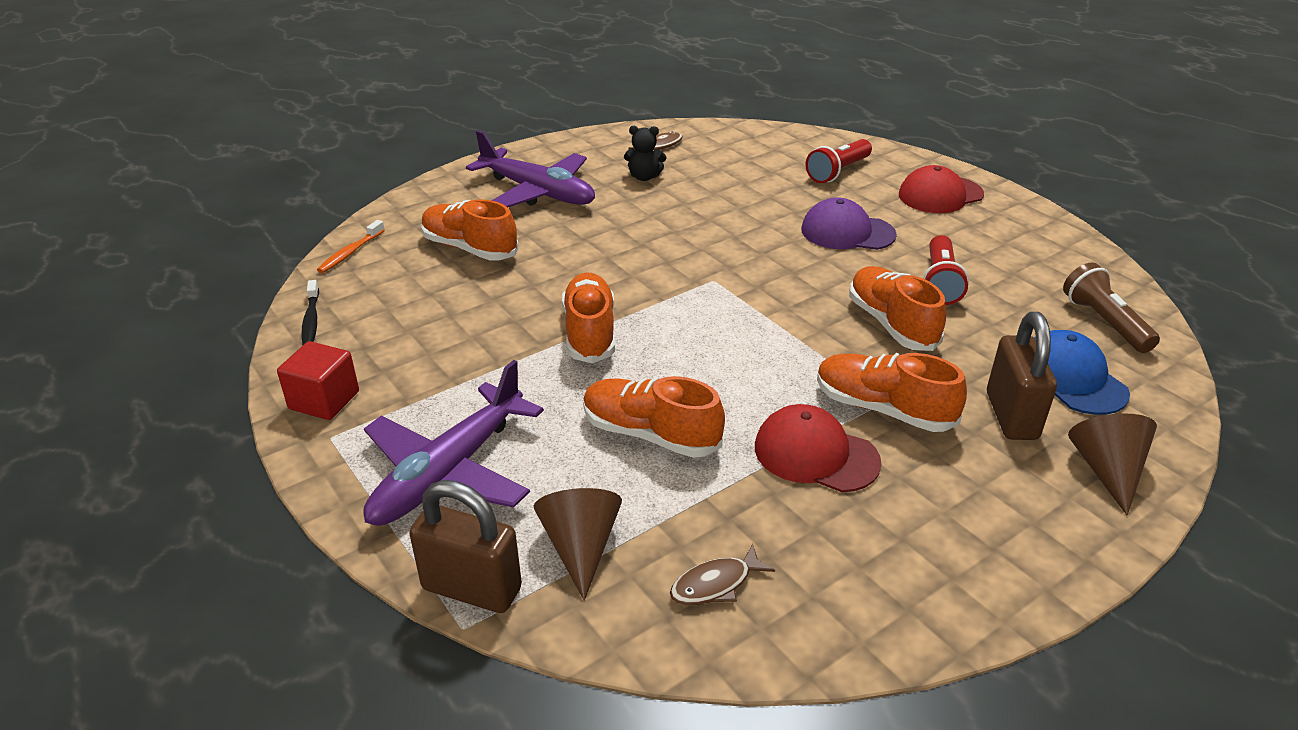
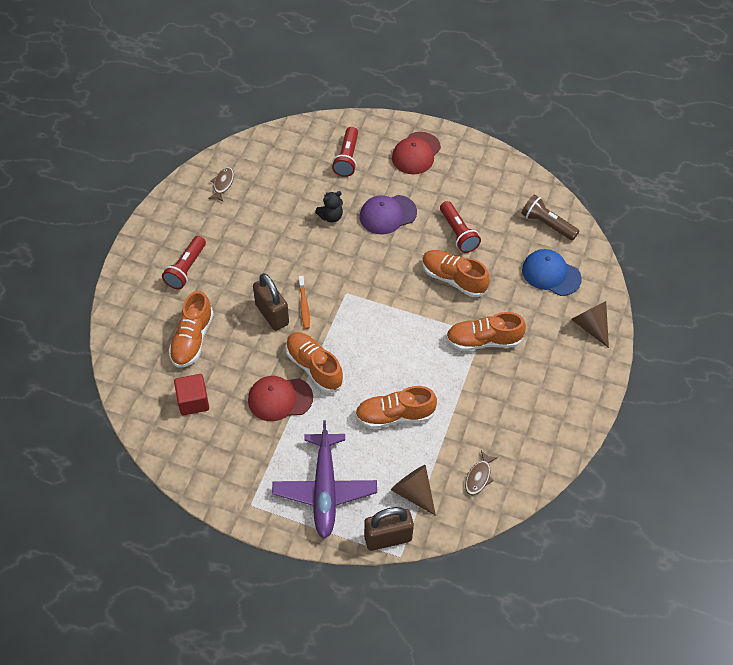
camera: 35 degrees left, 20 degrees up
(311, 320) = (159, 441): black toothbrush -> none
(324, 400) = (224, 486): red cube -> red cube (193, 401)
(350, 253) = (125, 381): orange toothbrush -> orange toothbrush (304, 306)
(470, 248) = (192, 339): orange shoe -> orange shoe turned 75 degrees counterclockwise
(537, 192) = (186, 269): purple plane -> red flashlight
(644, 177) = (238, 221): black teddy bear -> black teddy bear (331, 216)
(815, 454) = (472, 385): red cap -> red cap (280, 399)
(1011, 416) = (538, 314): brown padlock -> brown padlock (272, 314)

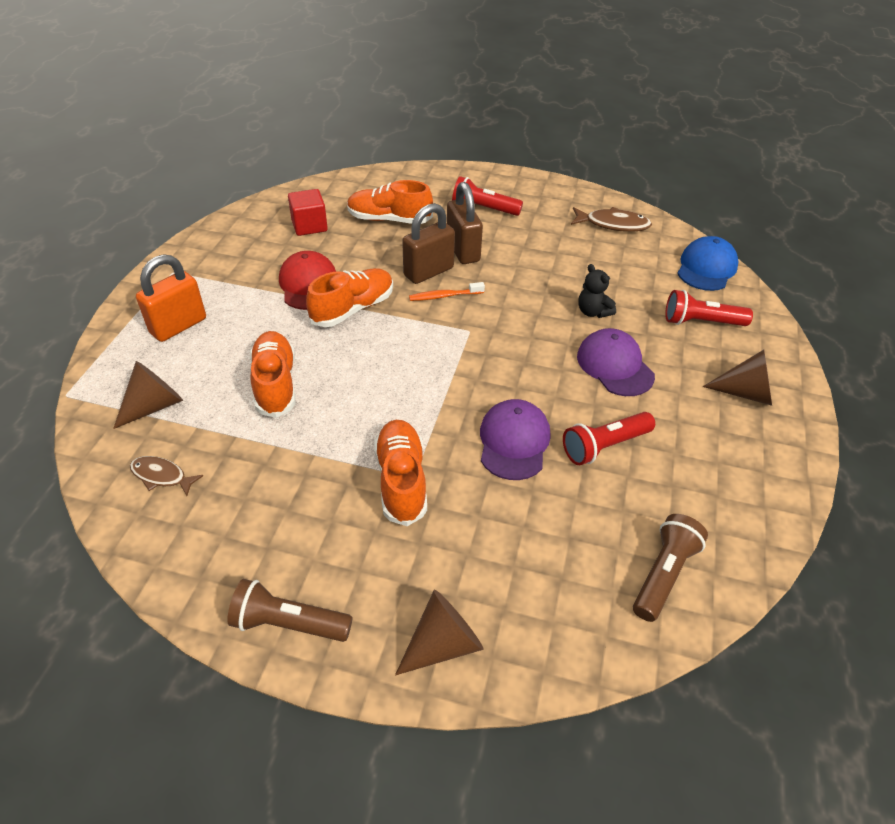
camera: 85 degrees right, 10 degrees down
(223, 184) = (613, 224): brown fish -> brown fish, size x1.51
(325, 489) = (178, 326): purple plane -> orange padlock
(388, 538) = (95, 383): brown padlock -> brown padlock (463, 250)
(416, 153) = (745, 393): red cap -> brown cone
(453, 279) = (514, 442): orange shoe -> purple cap
(551, 274) = (551, 578): blue cap -> blue cap (706, 268)
(582, 397) = (288, 623): none -> brown flashlight

